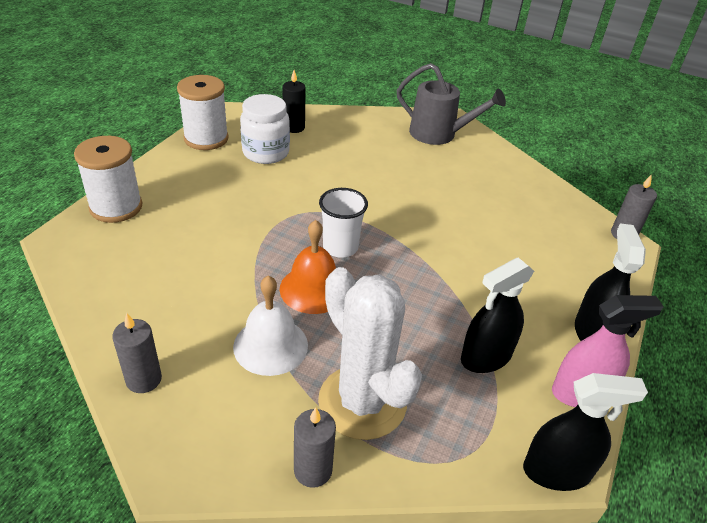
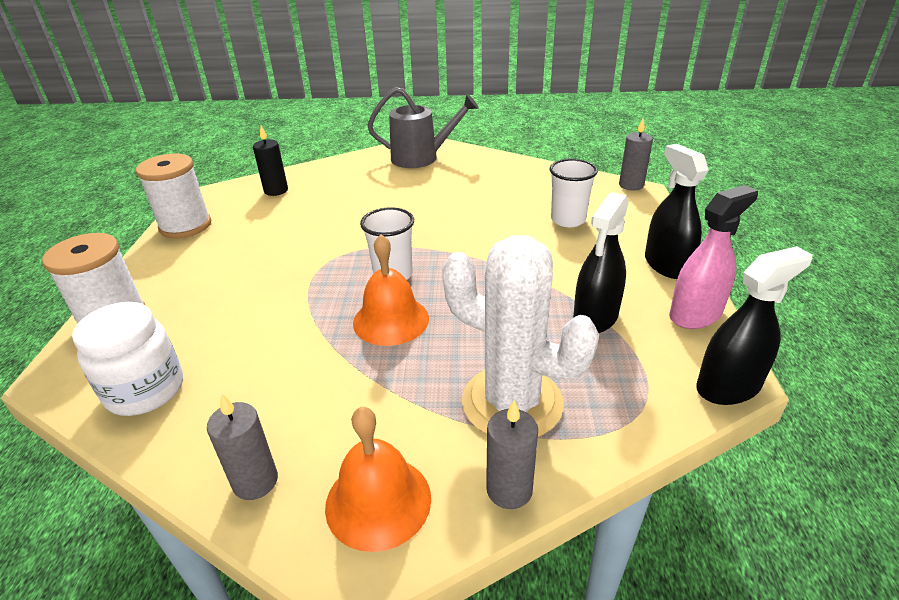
camera: 20 degrees left, 5 degrees down
(215, 434) = (378, 501): none -> orange bell
(266, 153) = (260, 219): white jar -> white jar (145, 390)
(270, 345) = (381, 388): white bell -> none
(531, 250) = (568, 220): none -> white cup

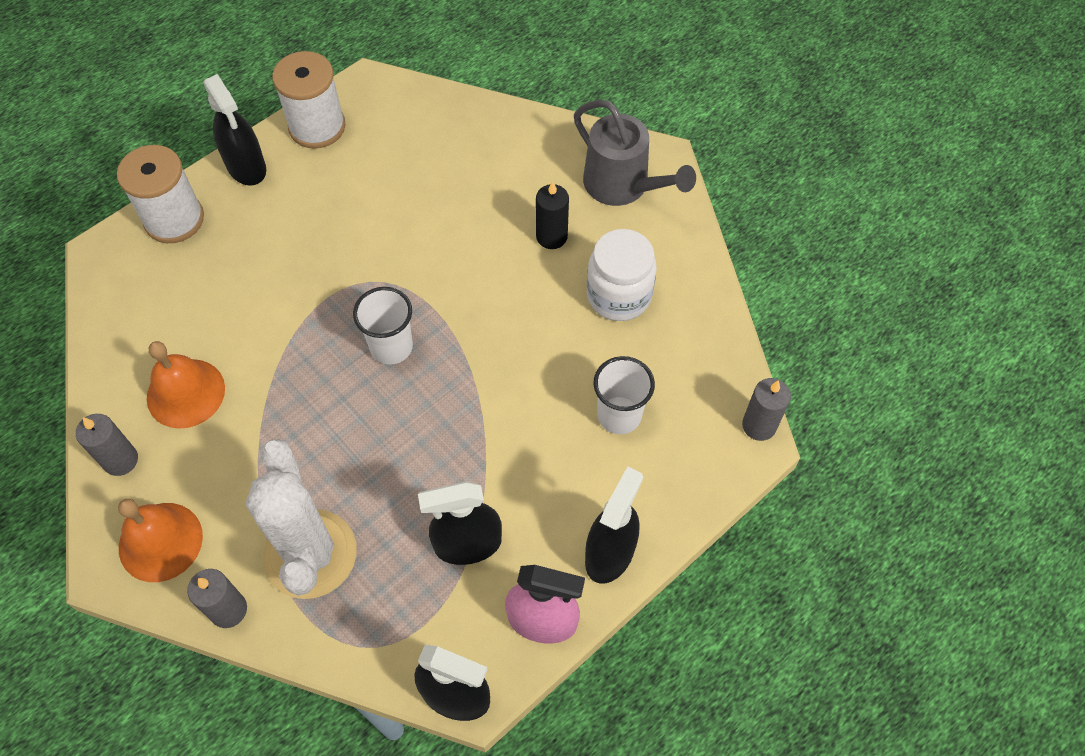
camera: 45 degrees right, 25 degrees up
(145, 390) = (133, 319): white jar -> white jar (618, 295)
(149, 266) = (246, 167): none -> black spray bottle
(276, 190) = (434, 130): black candle -> black candle (551, 237)
(391, 320) = (332, 398): orange bell -> orange bell (185, 393)

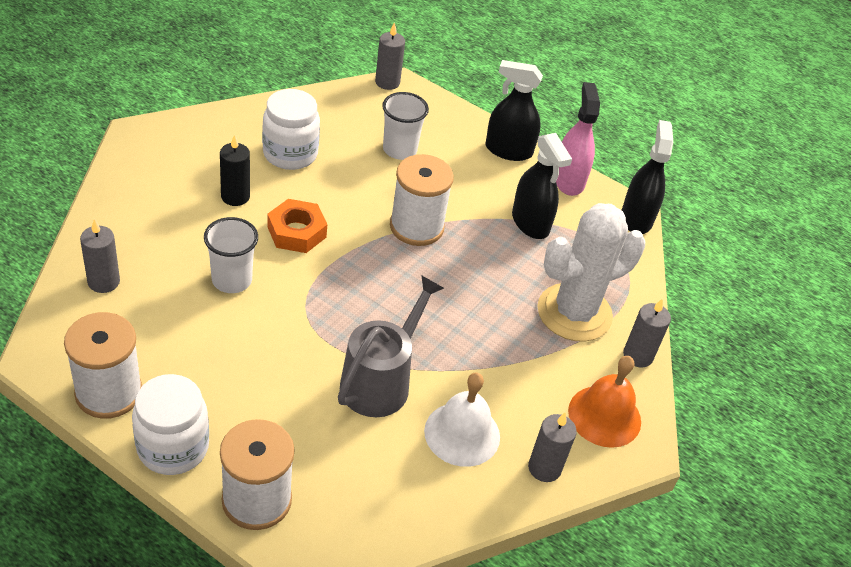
camera: 110 degrees left, 15 degrees down
(185, 393) = (462, 433): orange bell -> white bell
(246, 167) = (173, 447): black spray bottle -> white jar
(391, 347) = (373, 289): white cup -> white cup (232, 280)
(447, 126) = (103, 282): none -> grey candle
(480, 408) = (416, 227): none -> white spool
(489, 287) = (296, 232): none -> orange nut
(622, 185) = (171, 155): grey watering can -> grey watering can (380, 381)

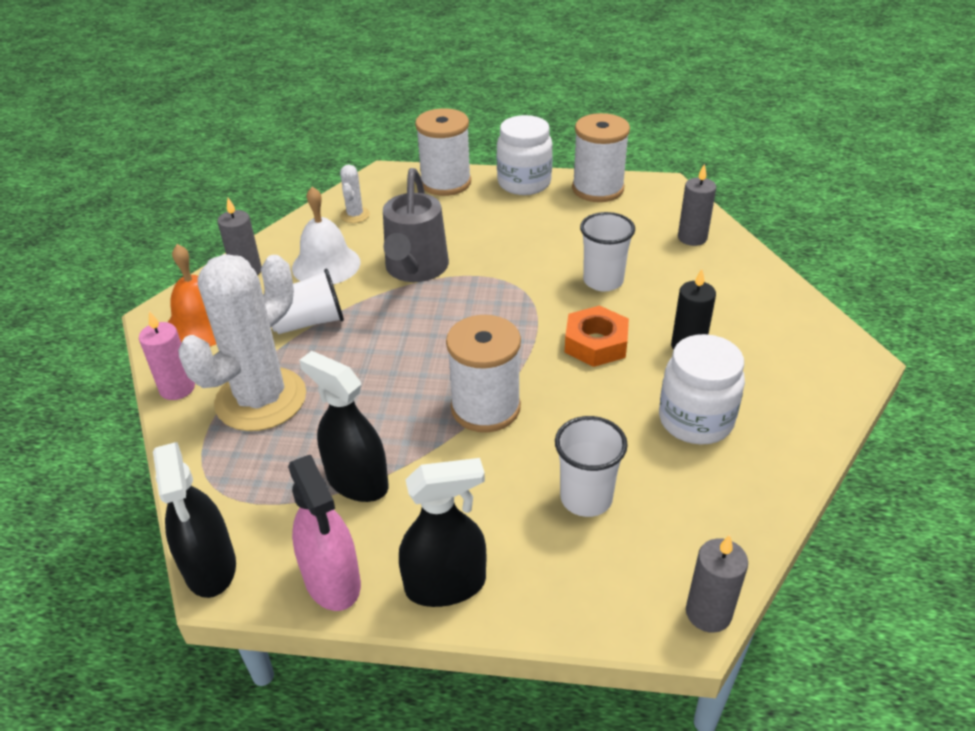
camera: 160 degrees right, 5 degrees down
(394, 498) = (355, 215): none -> white cactus
(509, 368) = (308, 323): none -> white cup
(638, 356) = (177, 388): grey candle -> pink candle

